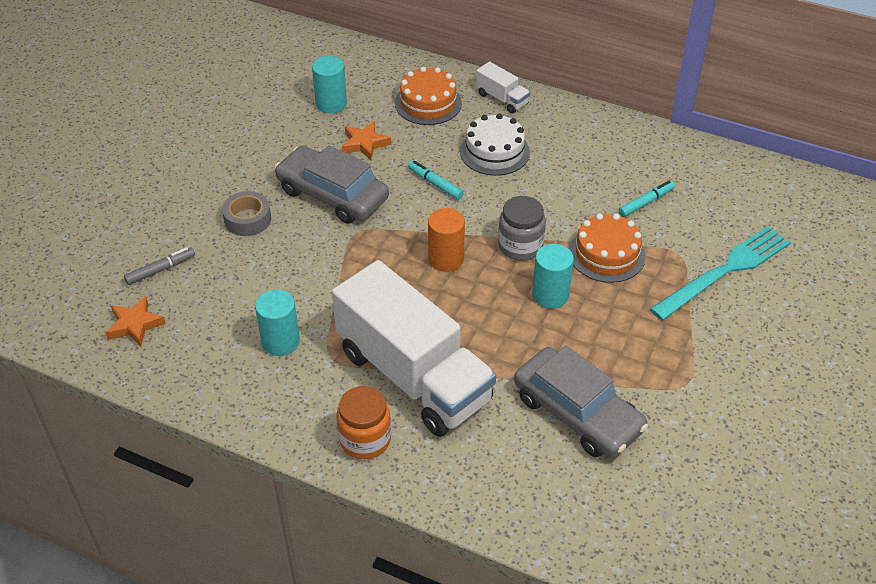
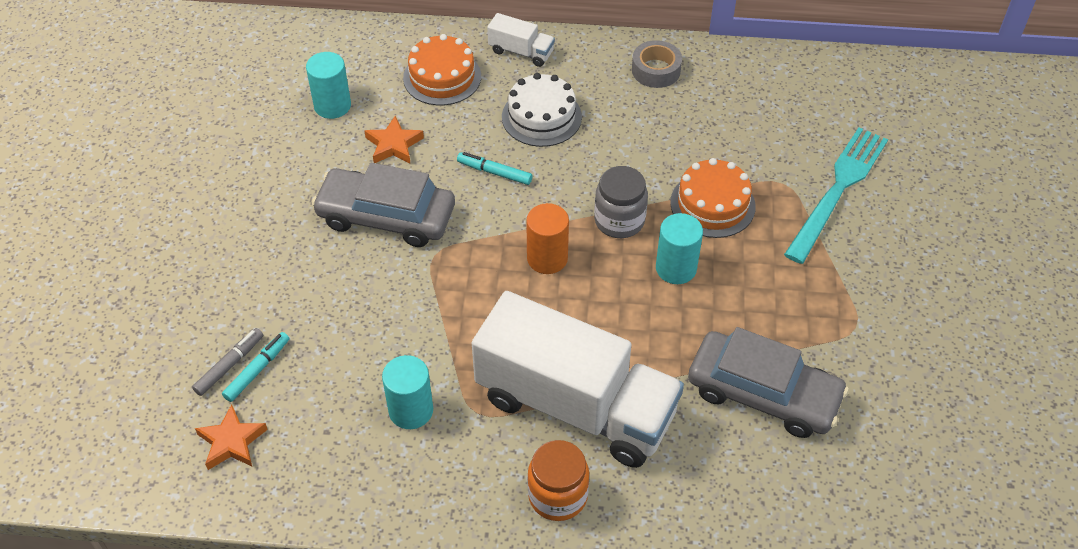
camera: 20 degrees left, 5 degrees up
(247, 219) = (303, 274): grey tape -> grey tape (656, 70)
(645, 202) = (725, 134): turquoise marker -> turquoise marker (257, 370)

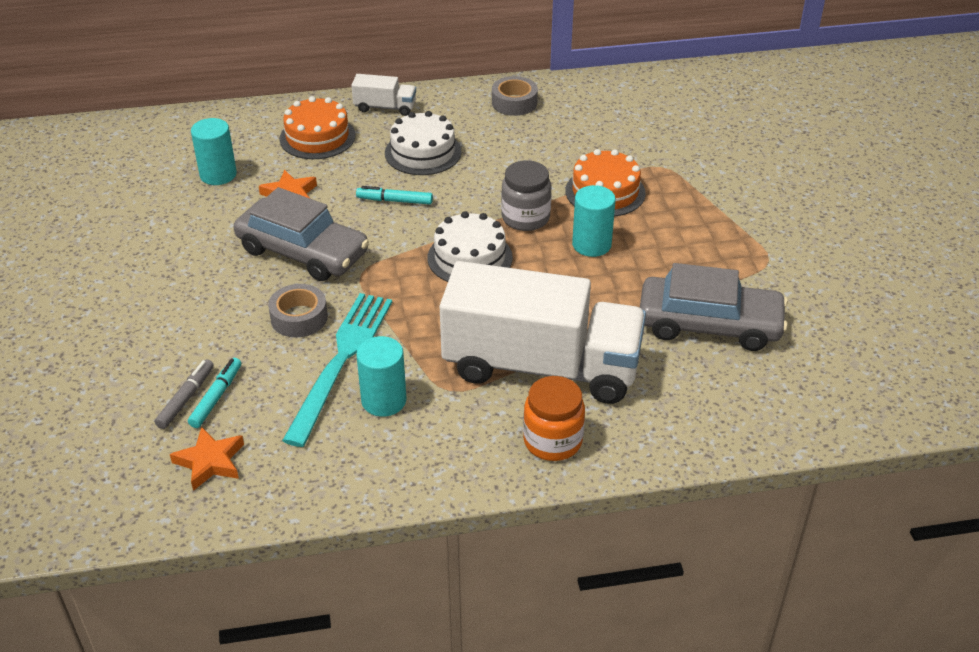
camera: 15 degrees left, 10 degrees down
(360, 295) = (299, 317): none -> grey tape
(386, 216) = (302, 251): grey car -> grey car turned 150 degrees counterclockwise
(547, 258) = (470, 257): orange cylinder -> white cake
(838, 190) = (710, 163): turquoise fork -> turquoise fork (341, 361)

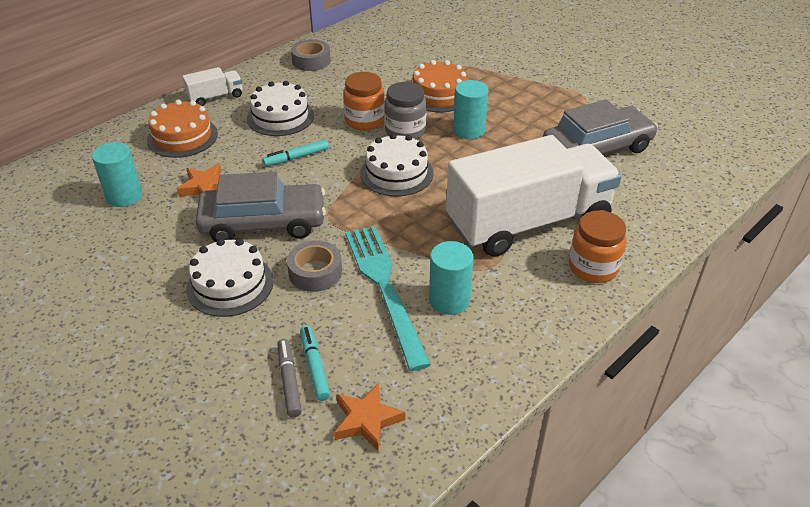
camera: 35 degrees left, 0 degrees up
(222, 294) = (230, 284): none -> white cake
(498, 189) = (364, 120): none -> orange jar

